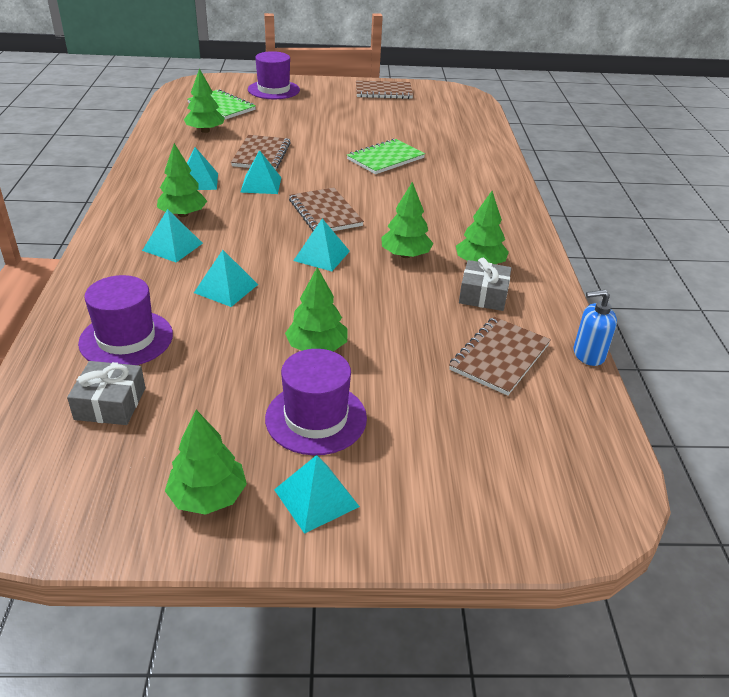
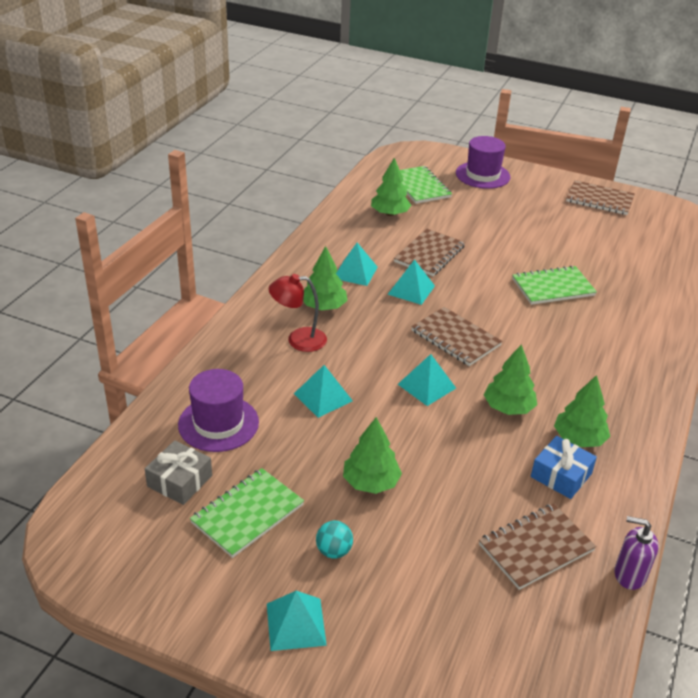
camera: 25 degrees right, 0 degrees up
(172, 246) = (298, 340): turquoise pyramid -> red lamp
(205, 412) = (247, 514): none -> green notebook
(208, 496) = (214, 590): green tree -> none
(316, 418) = (334, 551): purple hat -> turquoise ball
(325, 213) = (455, 338): brown notebook -> brown notebook turned 45 degrees counterclockwise
(483, 295) = (561, 475): grey gift -> blue gift
(588, 354) = (629, 574): blue soap dispenser -> purple soap dispenser

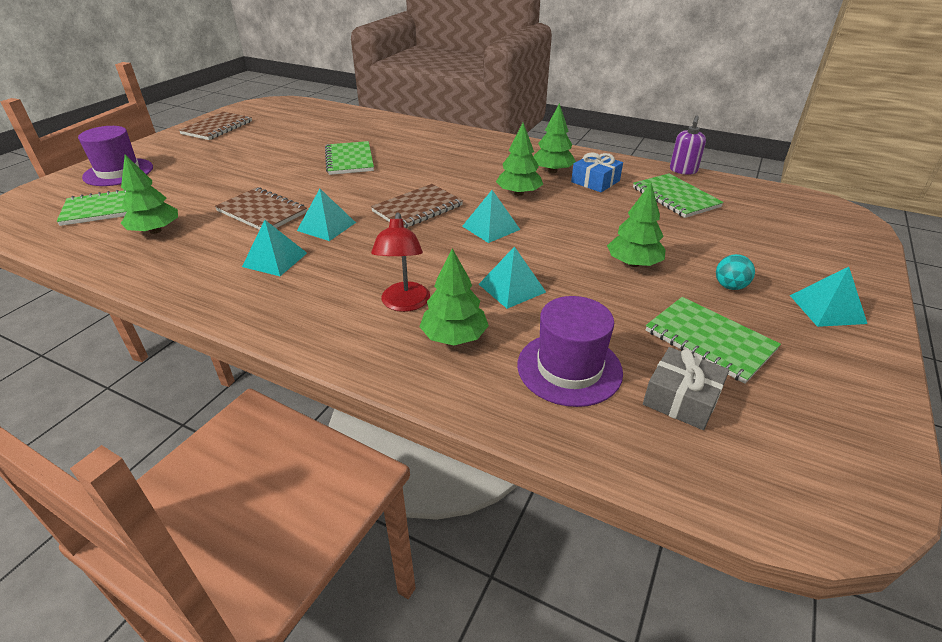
camera: 85 degrees left, 0 degrees up
(324, 307) = (340, 284): green tree -> green tree (454, 337)
(536, 547) = (675, 197): brown notebook -> green notebook

